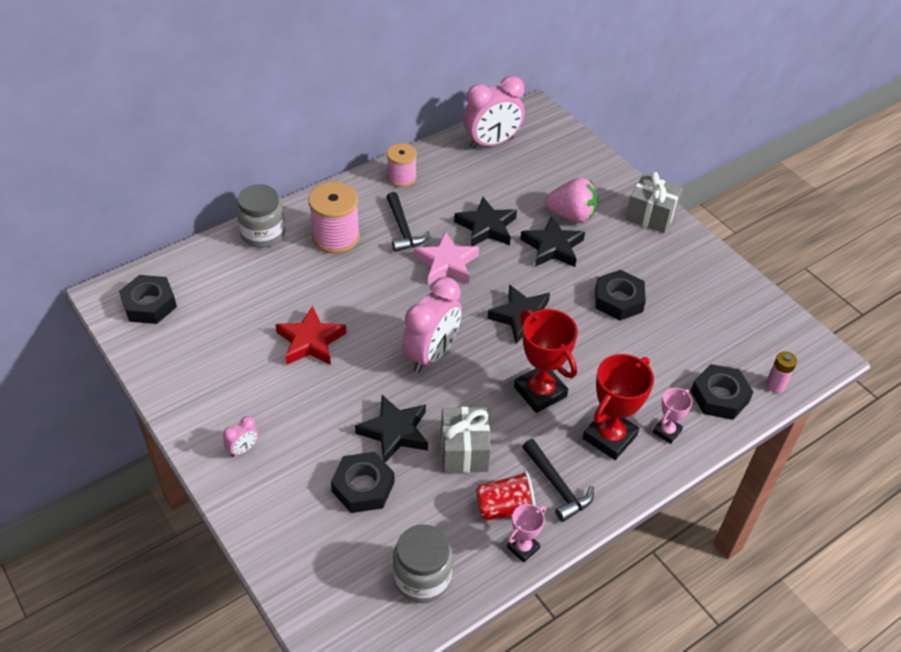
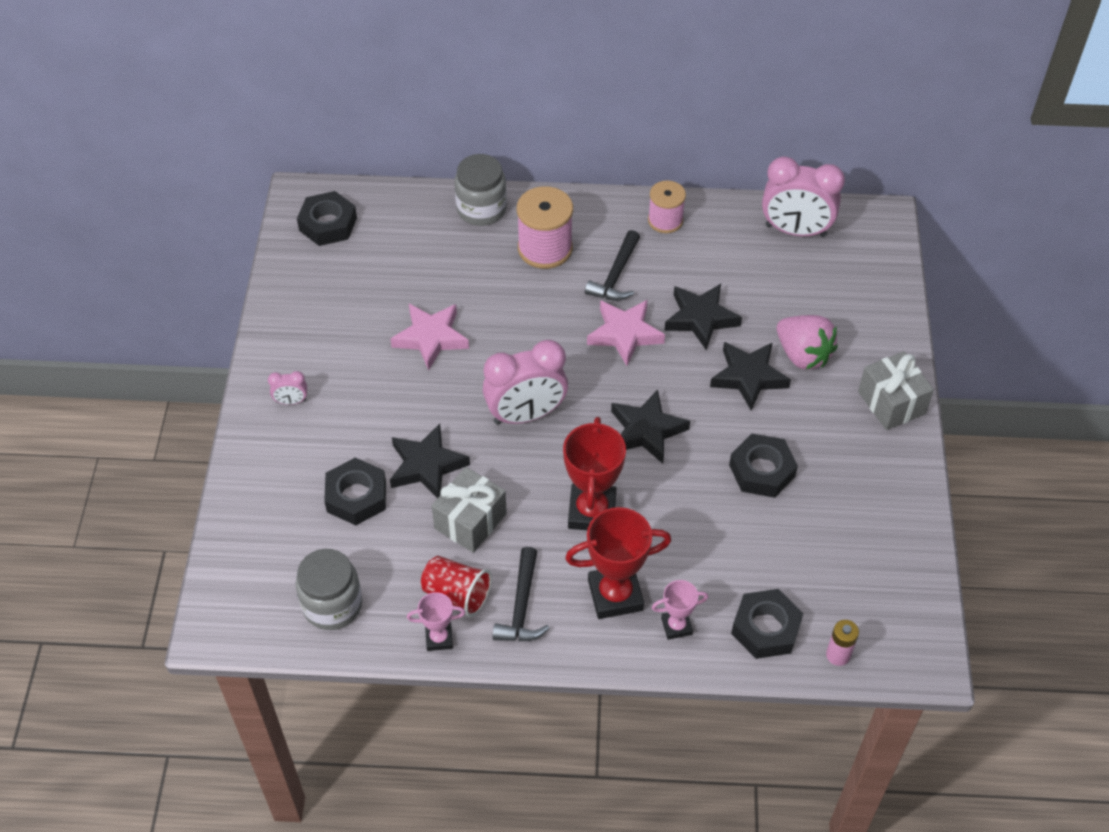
camera: 40 degrees right, 5 degrees up
(310, 341) = (431, 338): red star -> pink star

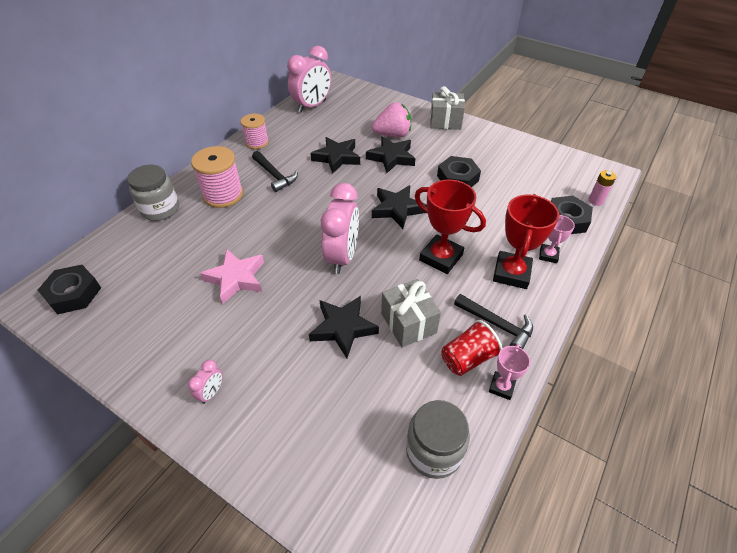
camera: 60 degrees left, 5 degrees down
(356, 496) = (339, 386): black nut -> none
(625, 334) = (320, 189): pink star -> none

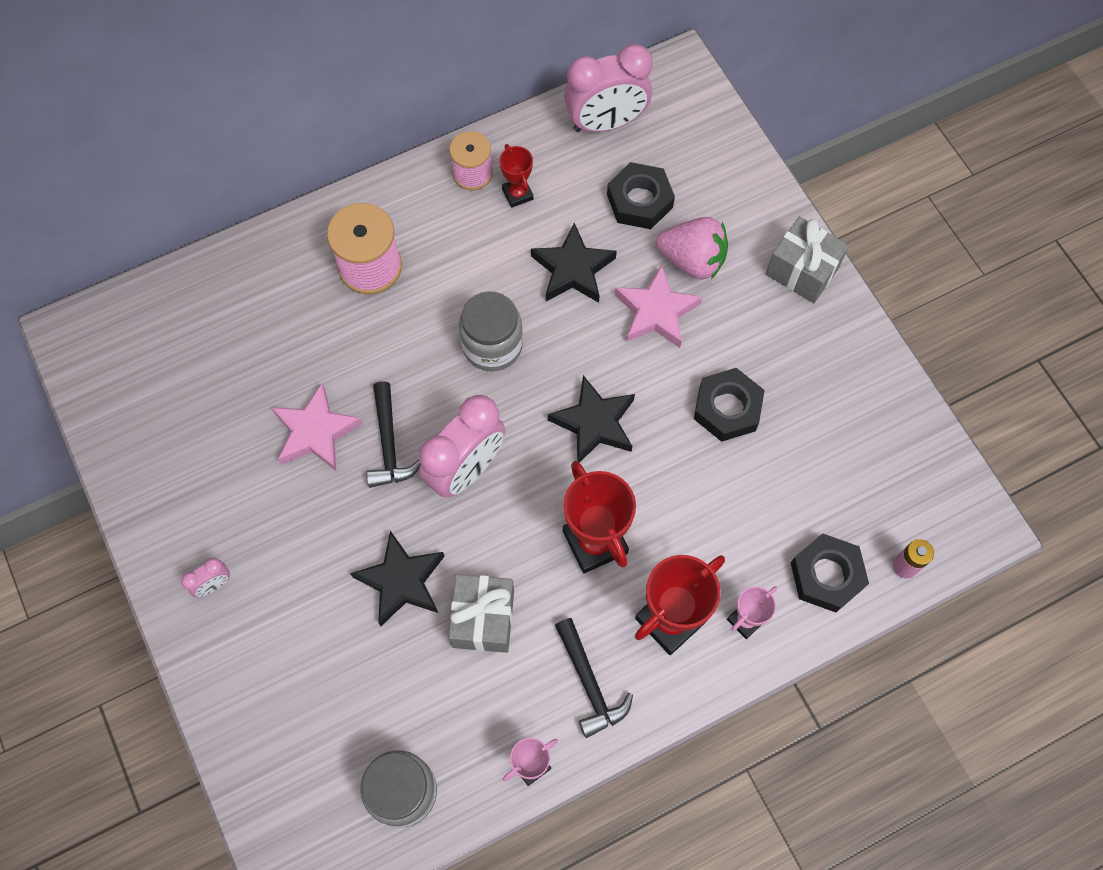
camera: 30 degrees right, 20 degrees up
(73, 293) = (120, 352): black nut -> black nut (639, 201)
(160, 209) = (276, 253): grey jar -> grey jar (492, 345)
(275, 175) = (461, 262): black hammer -> black hammer (389, 444)
(286, 142) = (517, 194): none -> red trophy
(391, 158) = (656, 312): black star -> pink star
(467, 358) = (519, 707): red cup -> none

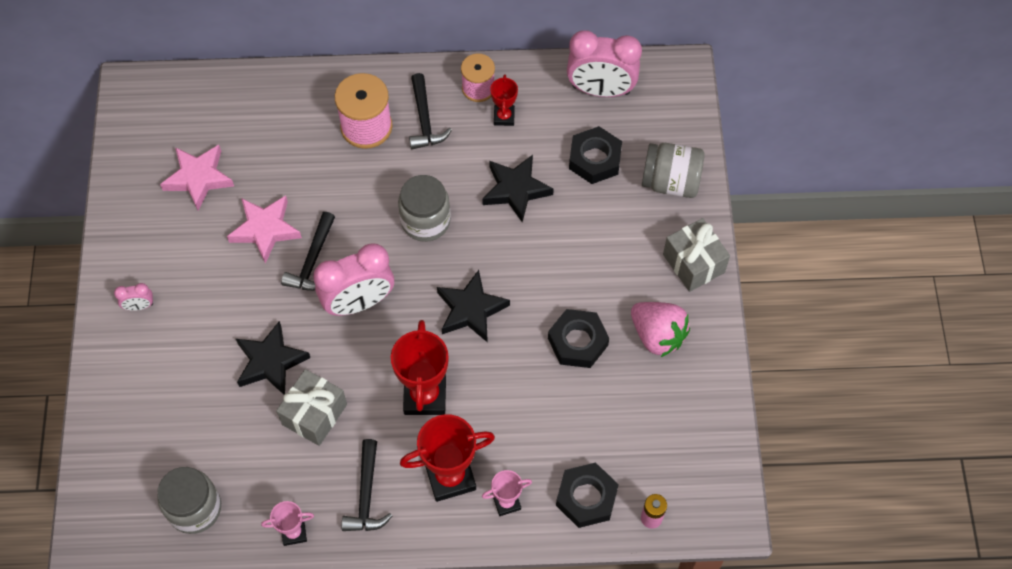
camera: 25 degrees right, 5 degrees down
(431, 232) = (424, 119): none -> black hammer
(656, 312) = (562, 247): pink star -> pink star (198, 178)
(692, 260) = (611, 220): pink strawberry -> pink strawberry (657, 335)
(732, 193) = (670, 182): none -> grey jar

